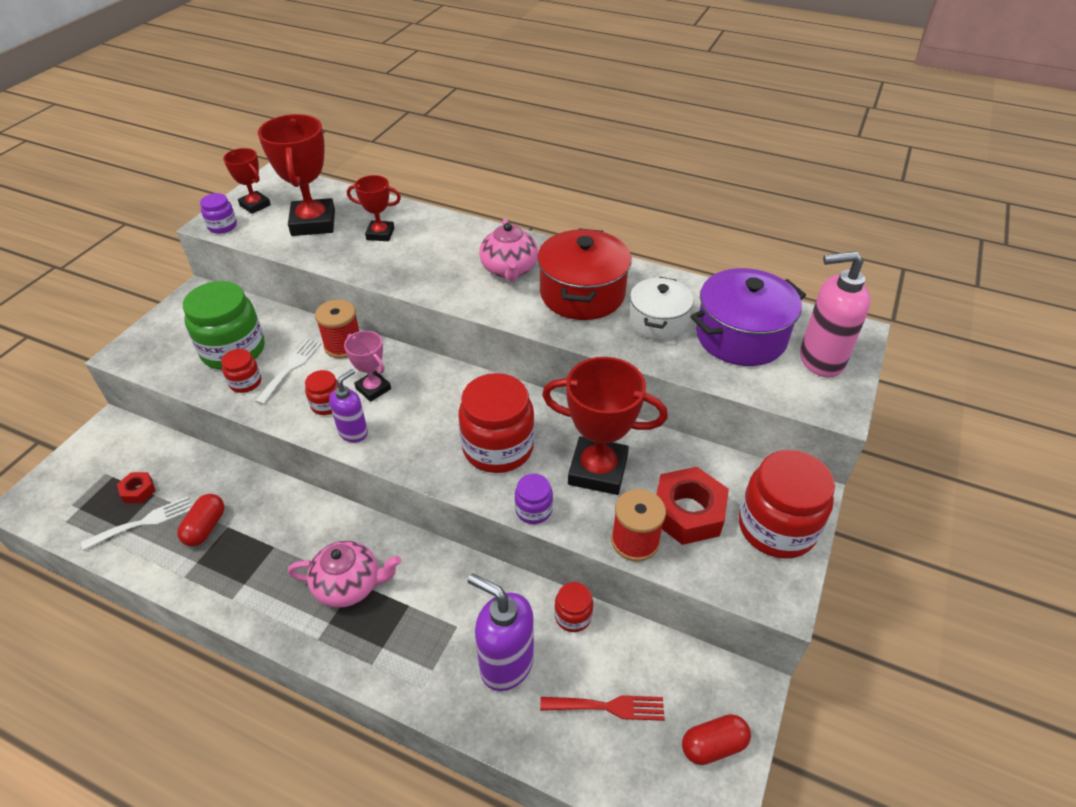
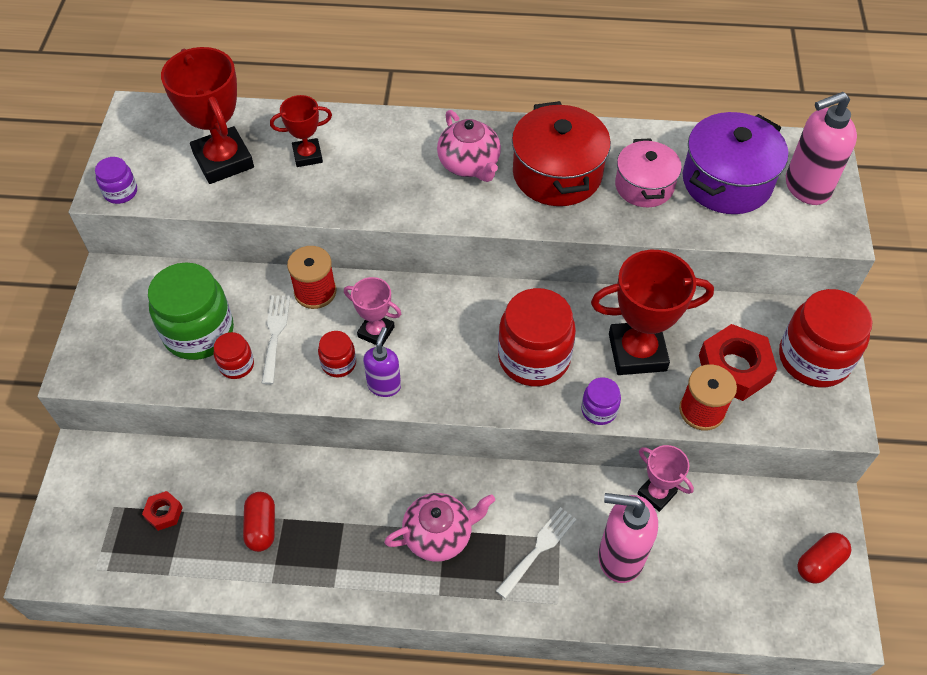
camera: 20 degrees left, 10 degrees up
(144, 522) = (192, 543): white fork -> white fork (538, 549)
(255, 205) = (140, 154): red trophy -> none
(506, 664) = (620, 556): purple soap dispenser -> pink soap dispenser
(573, 616) = (656, 493): red jar -> pink trophy
(608, 707) = (723, 562): red fork -> none
(658, 321) = (644, 186): white pot -> pink pot

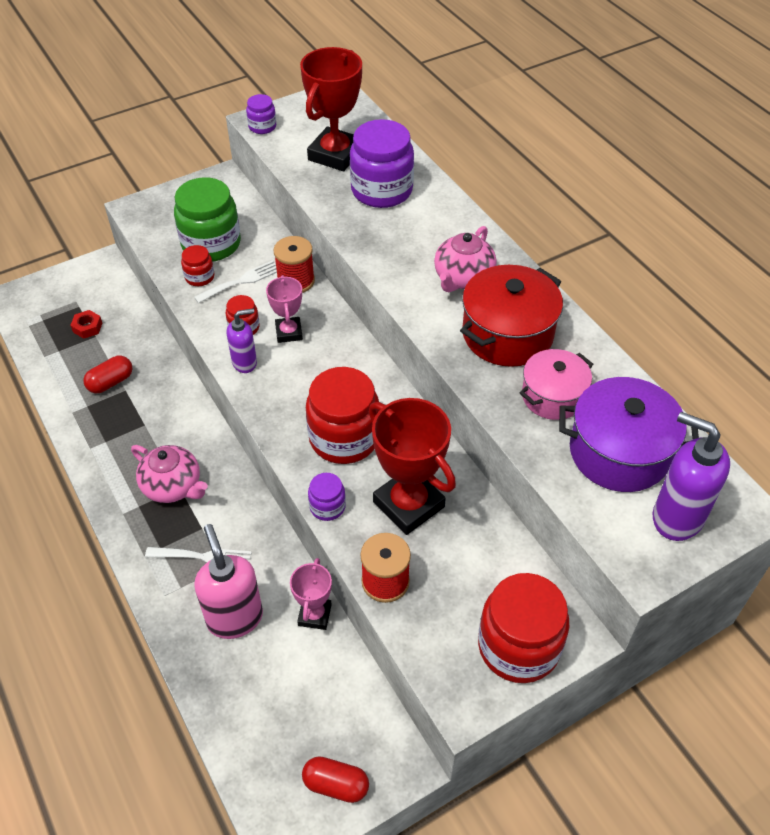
camera: 55 degrees right, 5 degrees down
(307, 155) = (381, 190): red trophy -> purple jar
(734, 368) = (452, 585): red nut -> none
(806, 187) = (676, 517): pink soap dispenser -> purple soap dispenser

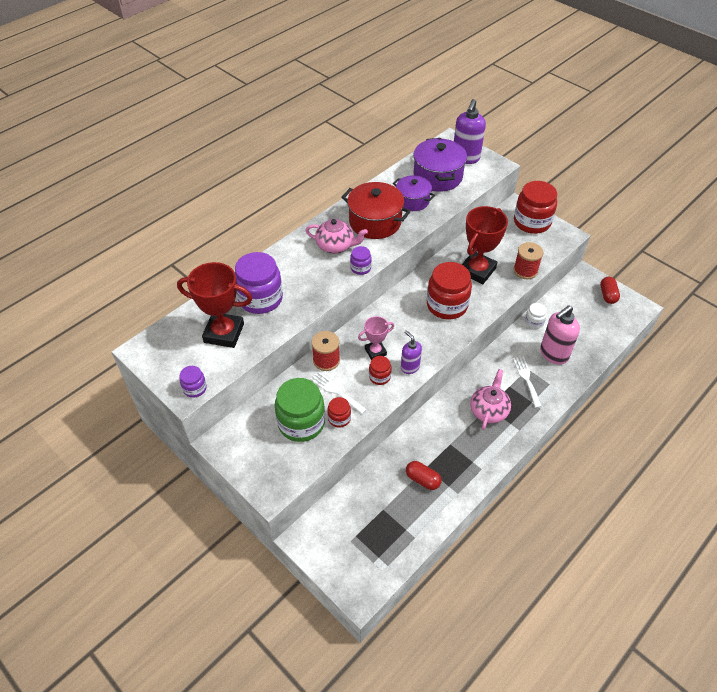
camera: 105 degrees left, 0 degrees up
(87, 327) = (376, 519): red nut -> none
(315, 615) = (534, 322): pink trophy -> white jar
(327, 506) = (495, 302): purple jar -> purple jar (360, 268)
(553, 396) = (412, 201): pink pot -> purple pot

